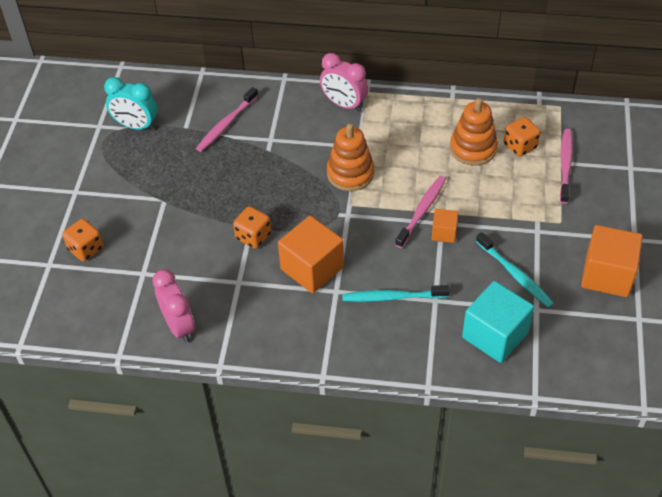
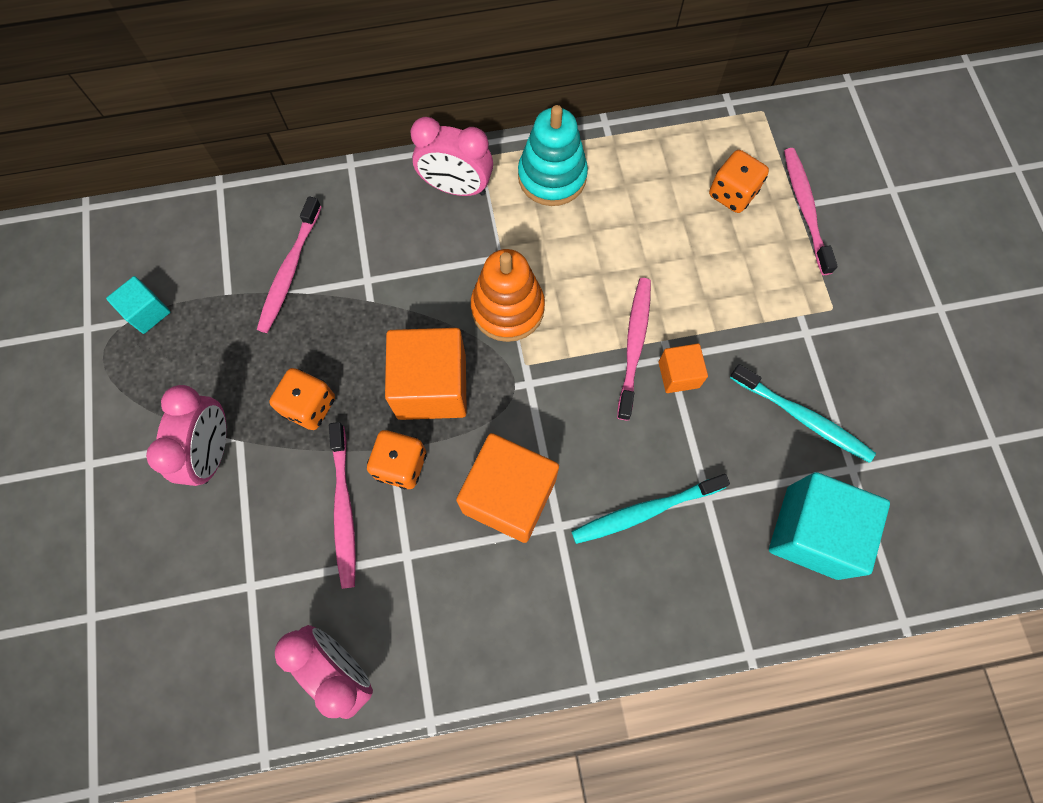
camera: 20 degrees left, 20 degrees up
(86, 249) = (142, 568): orange dice -> orange dice (309, 406)
(136, 126) = (147, 312): turquoise clock -> turquoise cube
(147, 203) = (213, 451): none -> pink clock
(211, 250) = (344, 509): none -> pink toothbrush
(406, 112) = (552, 177): none -> turquoise stacking toy
(473, 148) = (668, 215): orange stacking toy -> none
(607, 275) = (926, 380): orange cube -> orange cube (431, 386)

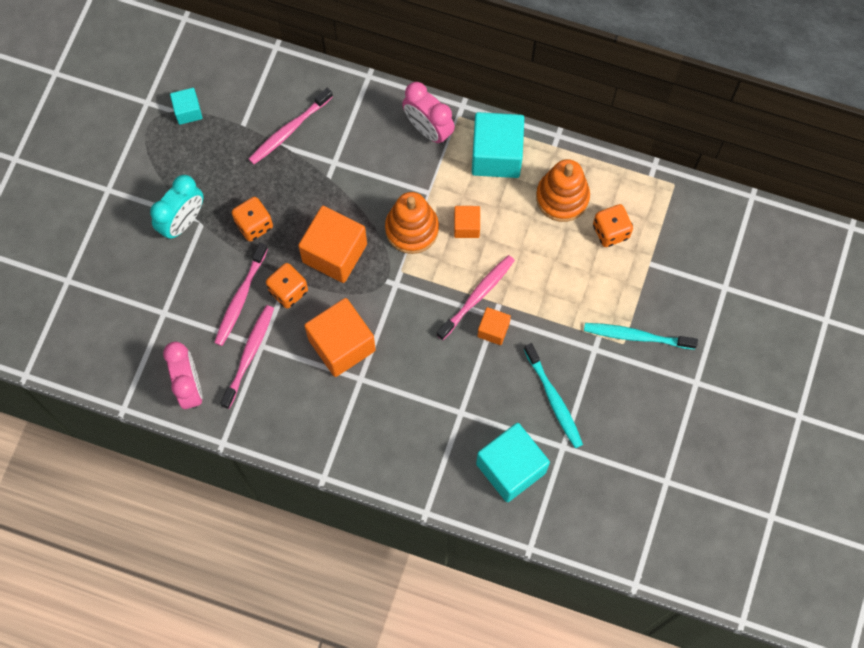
camera: 30 degrees right, 0 degrees up
(213, 451) = (183, 222): pink clock -> turquoise clock
(552, 177) = (496, 155): turquoise stacking toy -> turquoise cube
(569, 272) = (466, 226): none -> orange cube
(645, 511) = (417, 399): turquoise toothbrush -> turquoise toothbrush (636, 336)
(655, 185) = (562, 197): none -> orange stacking toy
(805, 209) = (653, 268): pink toothbrush -> pink toothbrush (249, 355)

